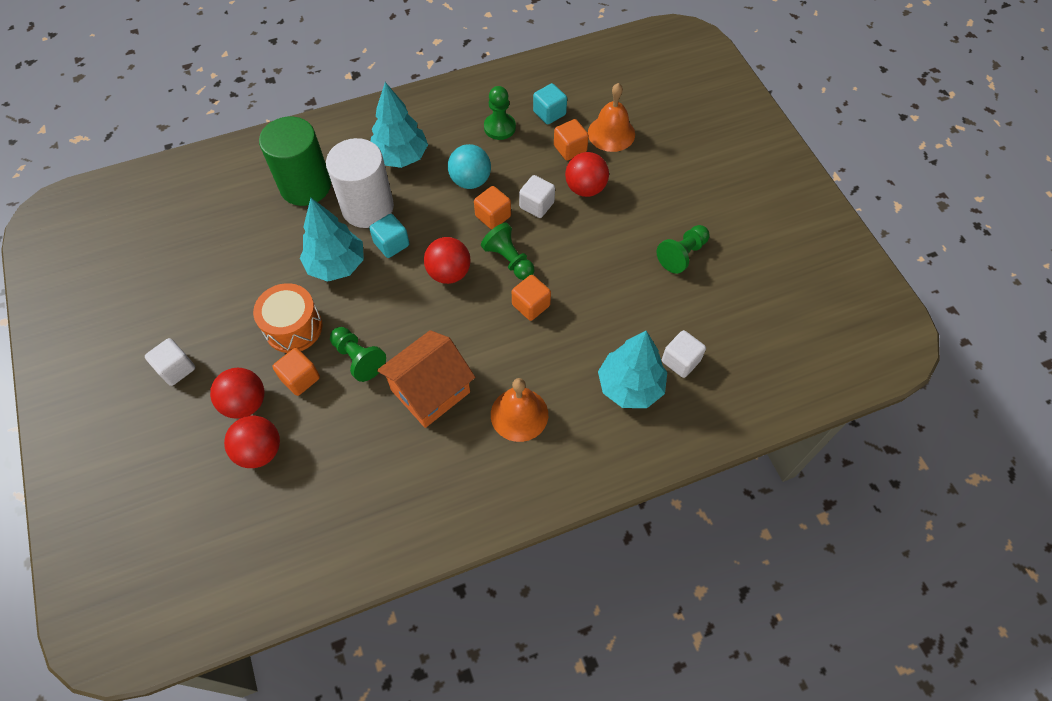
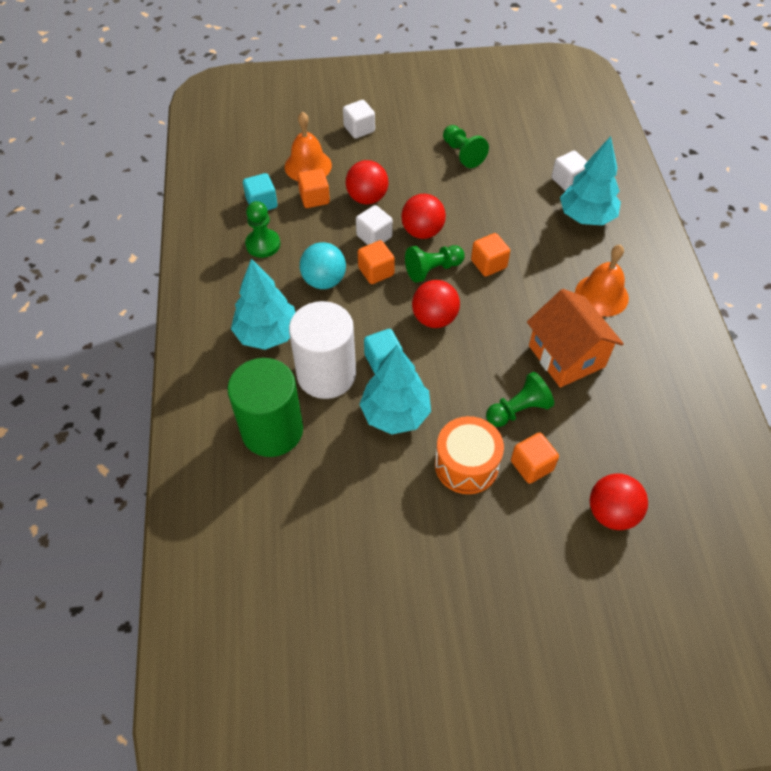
camera: 75 degrees left, 5 degrees down
(176, 369) = (494, 592): white cube -> white cube (359, 129)
(245, 403) = (552, 522): red ball -> red ball (422, 232)

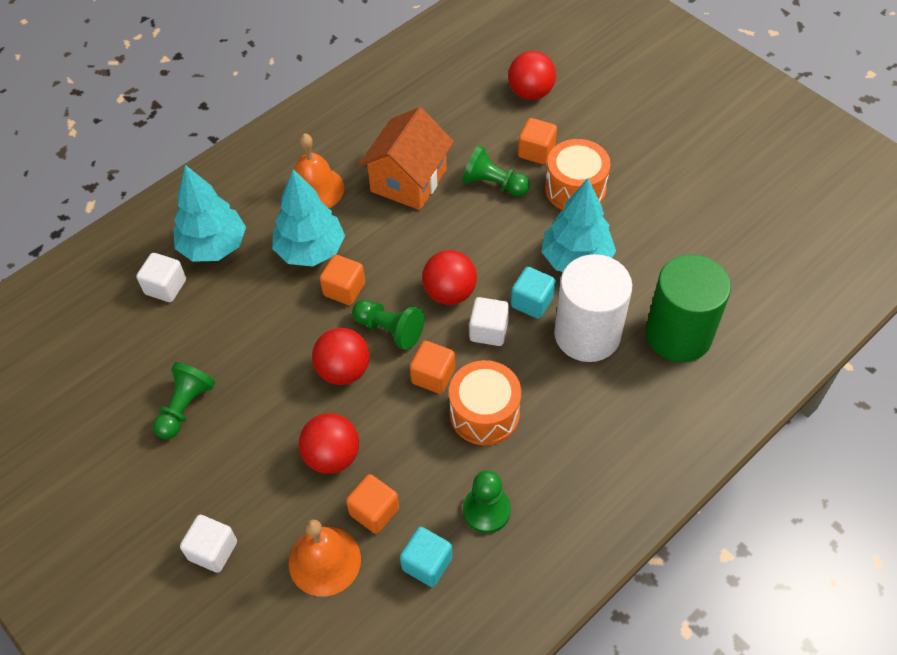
camera: 125 degrees left, 0 degrees up
(267, 334) = (591, 415): turquoise tree -> turquoise tree (310, 250)
(324, 281) = (484, 413): turquoise ball -> orange drum
(374, 236) = (386, 410): white cube -> white cube (488, 331)

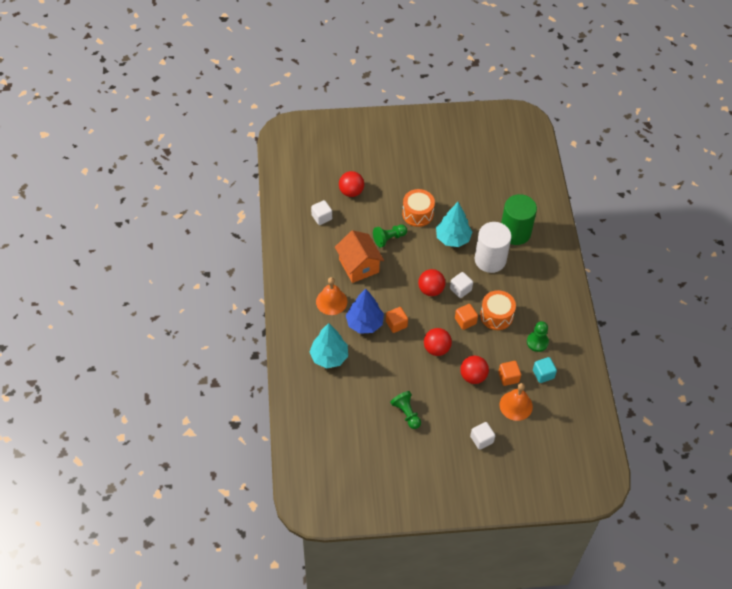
camera: 55 degrees left, 0 degrees up
(165, 287) = (336, 387): white cube -> white cube (321, 217)
(310, 250) = (364, 323): turquoise tree -> blue tree
(390, 330) = (431, 321): green pawn -> none
(532, 302) = (459, 266): turquoise cube -> none
(536, 151) = (385, 212): orange cube -> none

